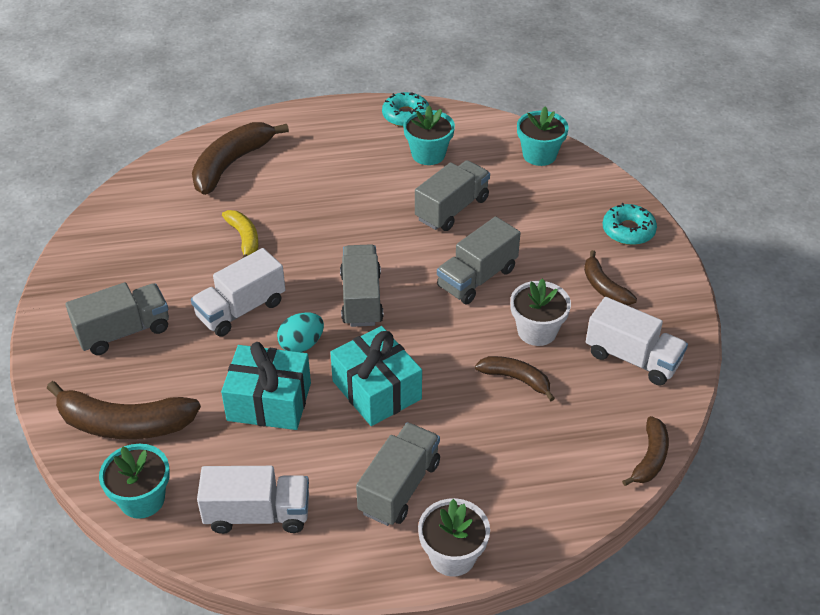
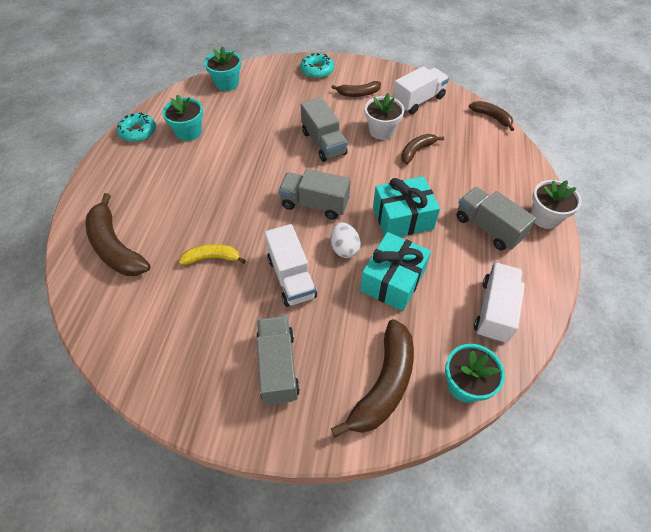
camera: 70 degrees left, 10 degrees up
(301, 345) = (344, 248): turquoise egg -> white egg
(452, 209) = (252, 136): grey truck -> none

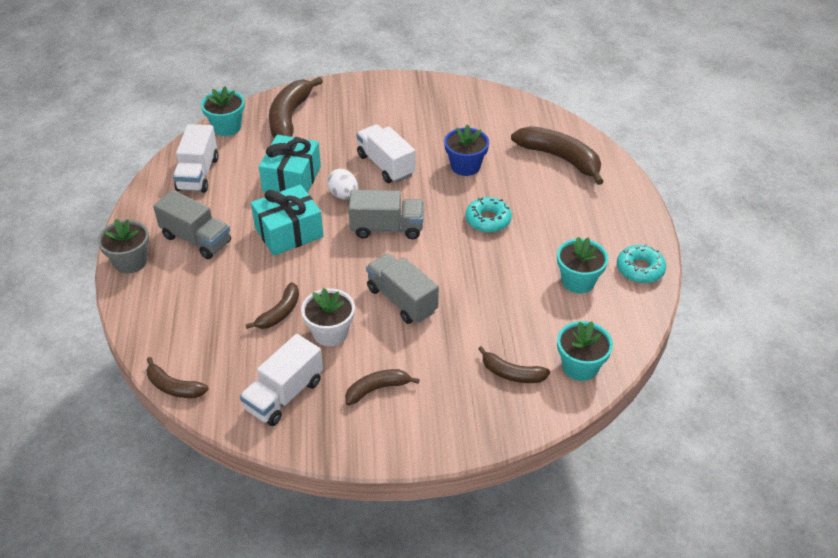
camera: 165 degrees right, 10 degrees down
(212, 258) = (465, 166): yellow banana -> blue flower pot
(271, 87) = (512, 373): none -> brown banana
(278, 366) = (373, 113): grey truck -> none
(317, 70) = (456, 423): turquoise donut -> turquoise donut (488, 220)
(545, 217) = (130, 262): white flower pot -> grey flower pot

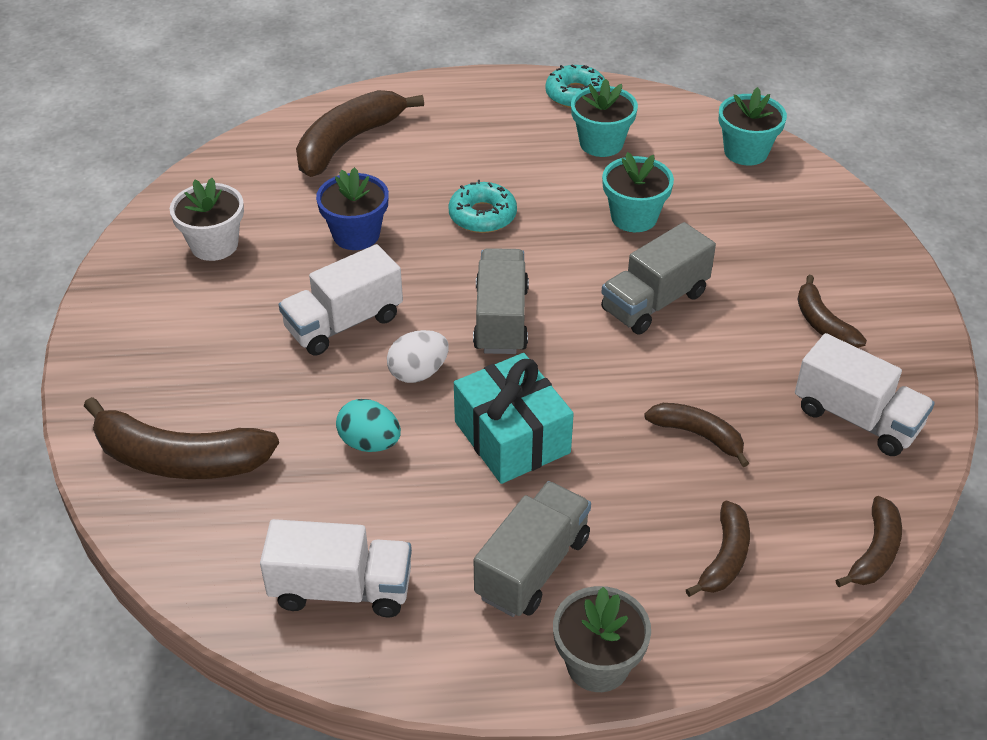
camera: 90 degrees left, 0 degrees up
(227, 127) = (192, 558): turquoise flower pot -> turquoise flower pot (634, 217)
(292, 179) = (370, 443): turquoise gift -> turquoise egg
(330, 333) = (730, 375): white flower pot -> white flower pot (214, 245)
(512, 373) = (769, 205): brown banana -> brown banana (725, 557)

